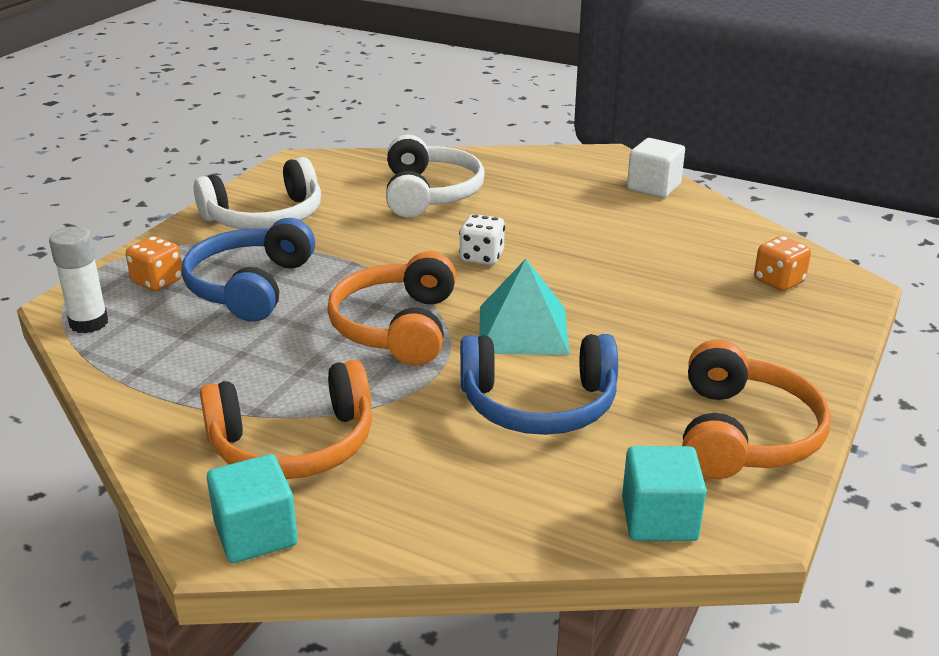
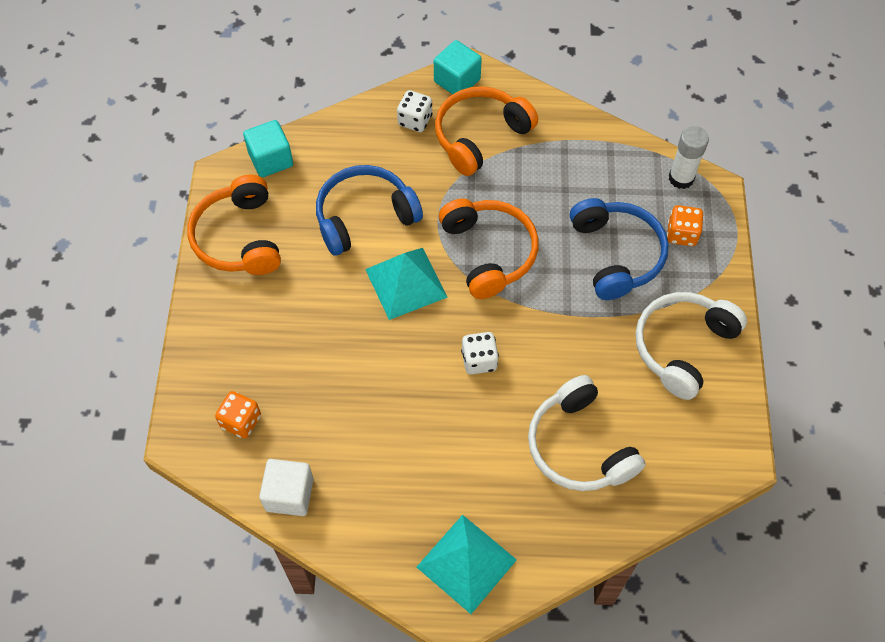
camera: 155 degrees right, 30 degrees up
(377, 497) = (415, 120): none -> white dice
(582, 169) = (466, 563): none -> turquoise pyramid
(653, 187) = (385, 551): white cube -> white cube (289, 494)

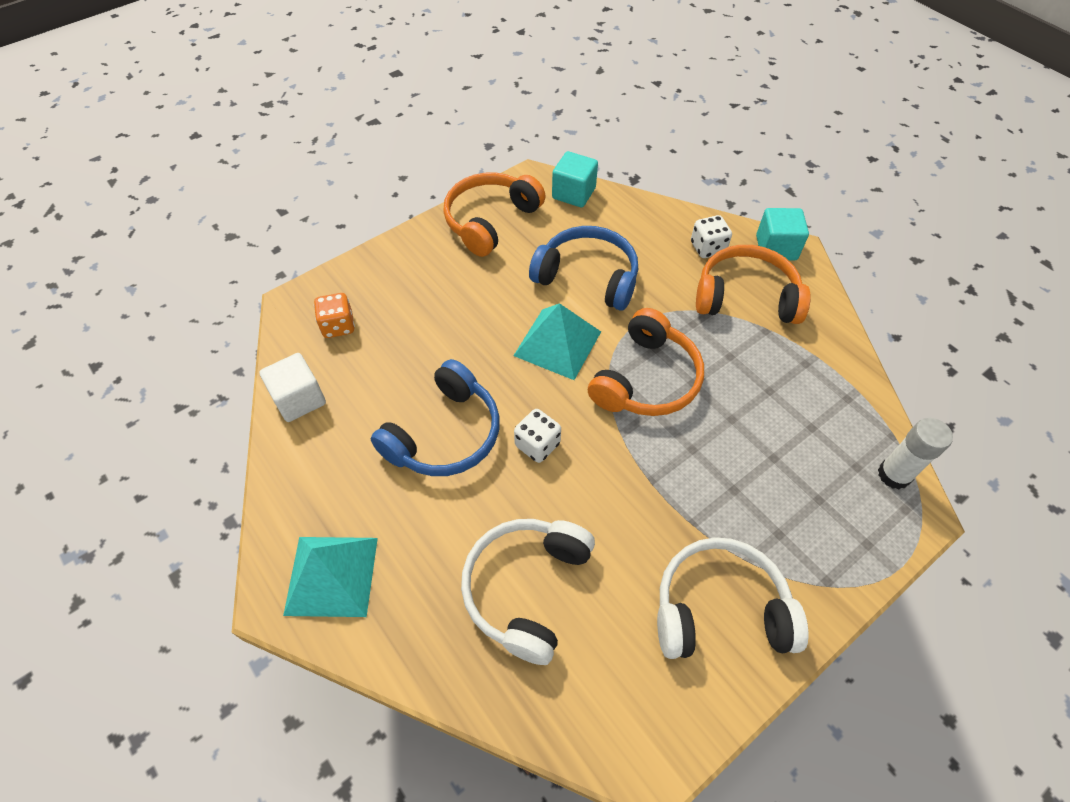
camera: 50 degrees right, 5 degrees down
(616, 254) = (752, 478): blue headphones -> blue headphones (445, 434)
(682, 234) = (837, 519): orange dice -> none

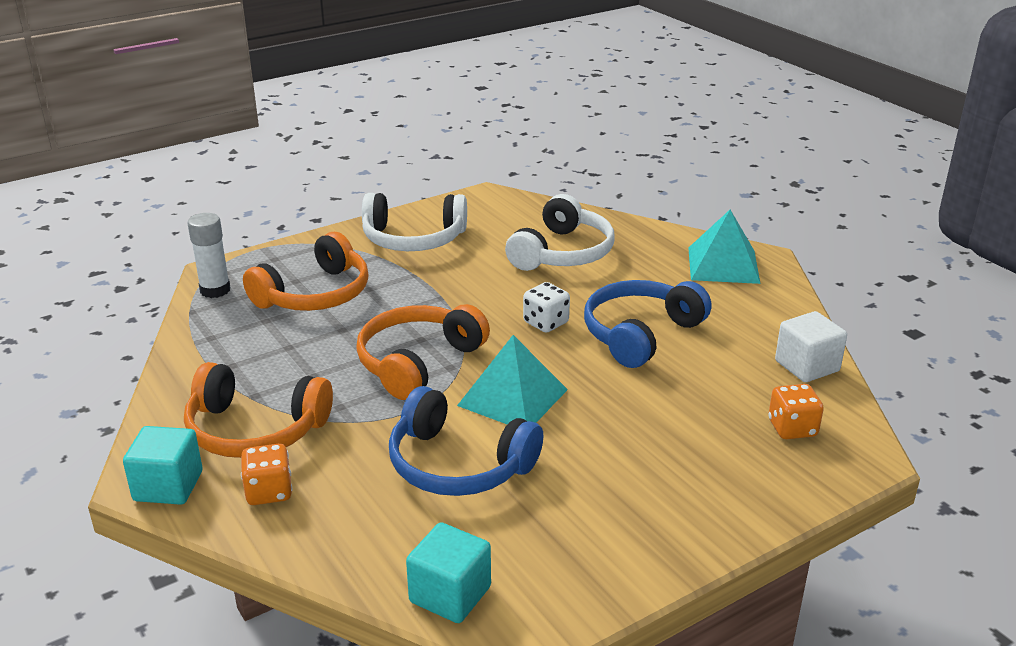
camera: 175 degrees left, 25 degrees down
(490, 221) = (598, 554): orange headphones -> orange headphones (315, 294)
(707, 248) = (269, 492): white dice -> orange dice

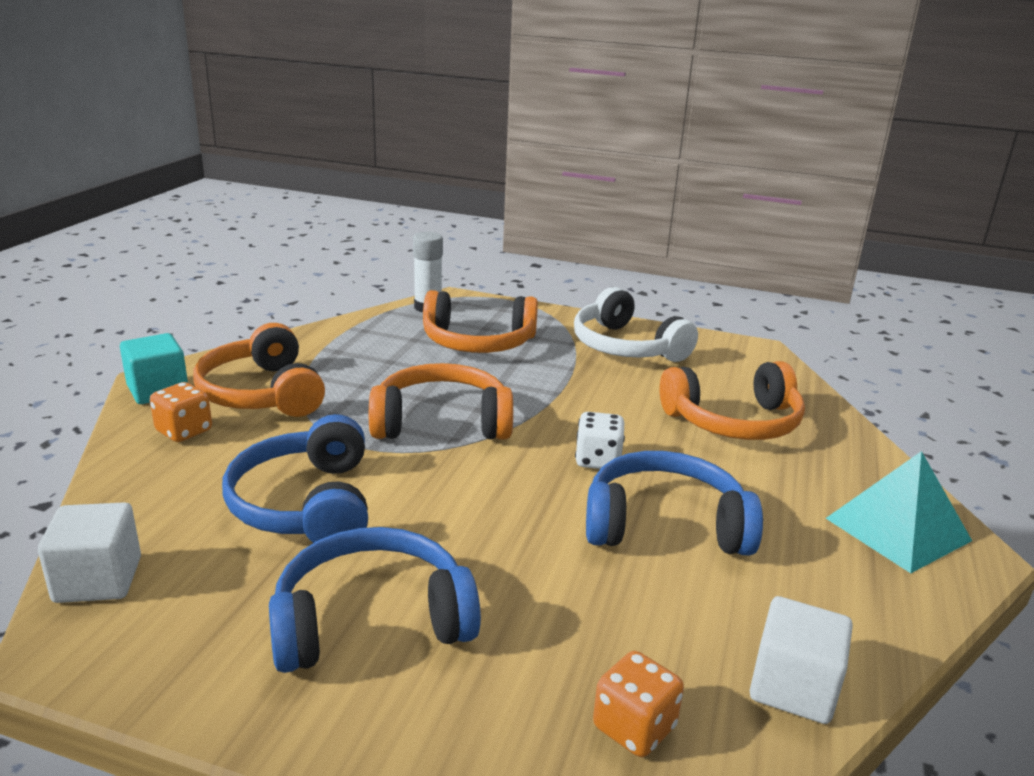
camera: 50 degrees right, 5 degrees down
(450, 594) = (98, 580): turquoise cube -> white cube
(513, 397) = (447, 491): turquoise pyramid -> none
(562, 253) = (734, 422): white headphones -> orange headphones
(621, 483) = (371, 620): none -> blue headphones

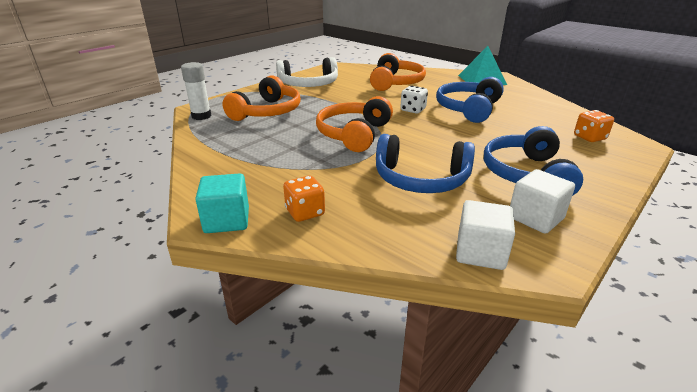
camera: 65 degrees left, 5 degrees up
(262, 393) = (271, 180): orange headphones -> none
(793, 687) = (566, 112): white cube -> white cube (535, 218)

